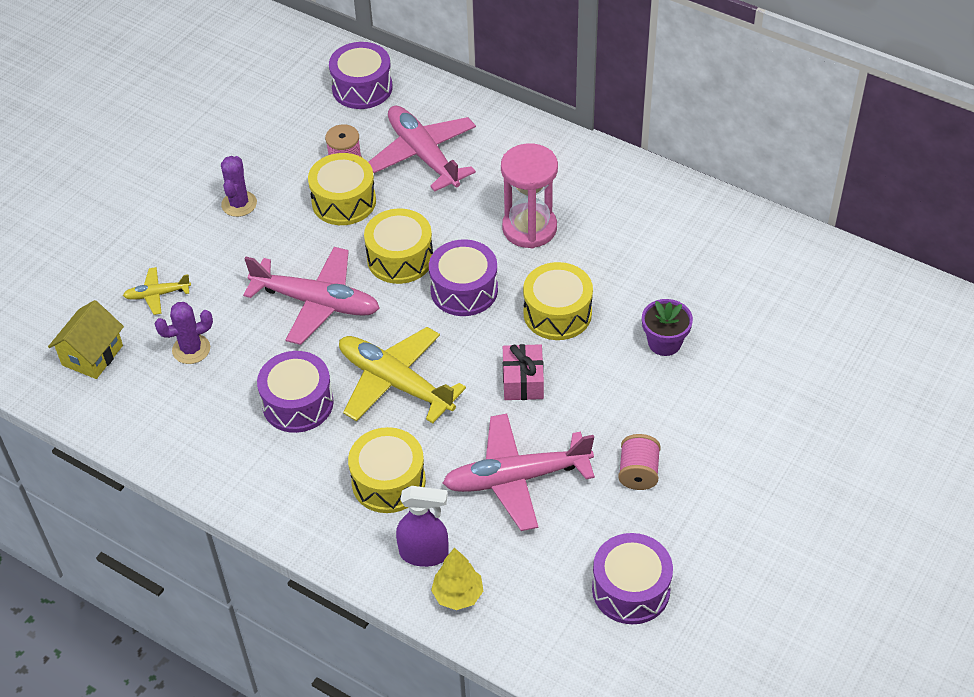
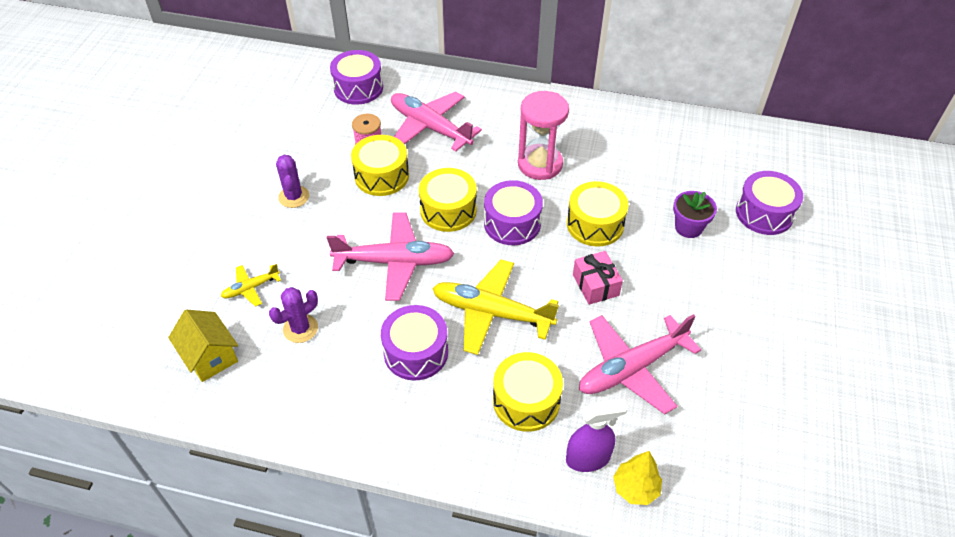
camera: 20 degrees left, 0 degrees up
(92, 355) = (210, 357): yellow house -> yellow house turned 45 degrees counterclockwise
(631, 589) = (774, 439): purple drum -> purple drum (764, 213)
(638, 473) = (725, 337): pink spool -> none

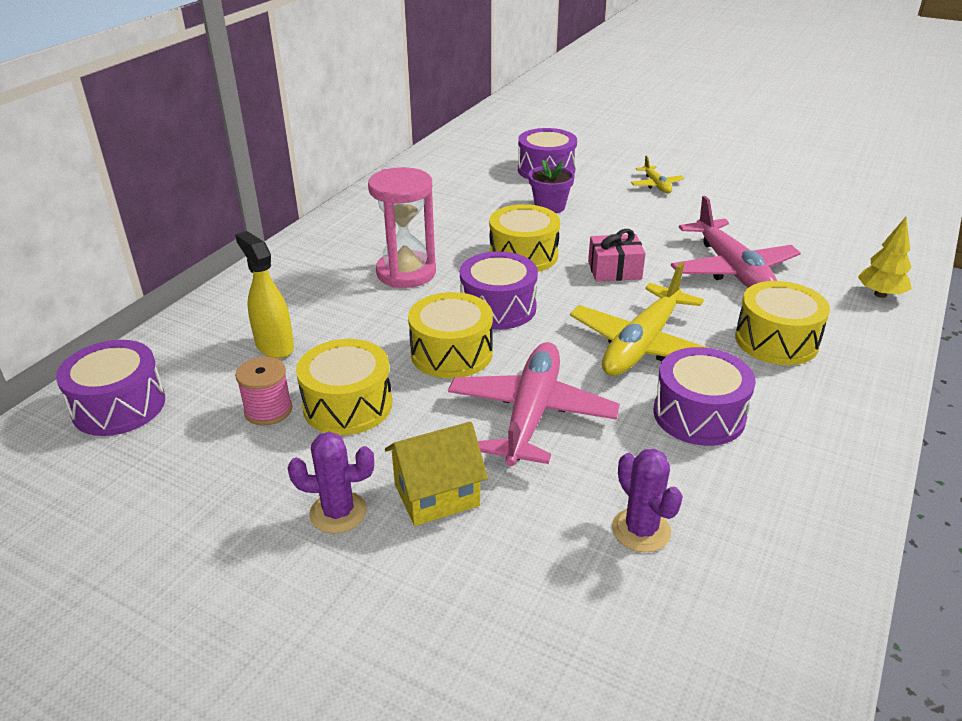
camera: 75 degrees left, 15 degrees down
(210, 357) = (689, 663): yellow house -> yellow house (436, 495)
(251, 288) = (538, 590): yellow plane -> yellow plane (656, 185)
(430, 127) = (274, 346): pink plane -> yellow spray bottle
(588, 458) = (849, 314): purple spray bottle -> none

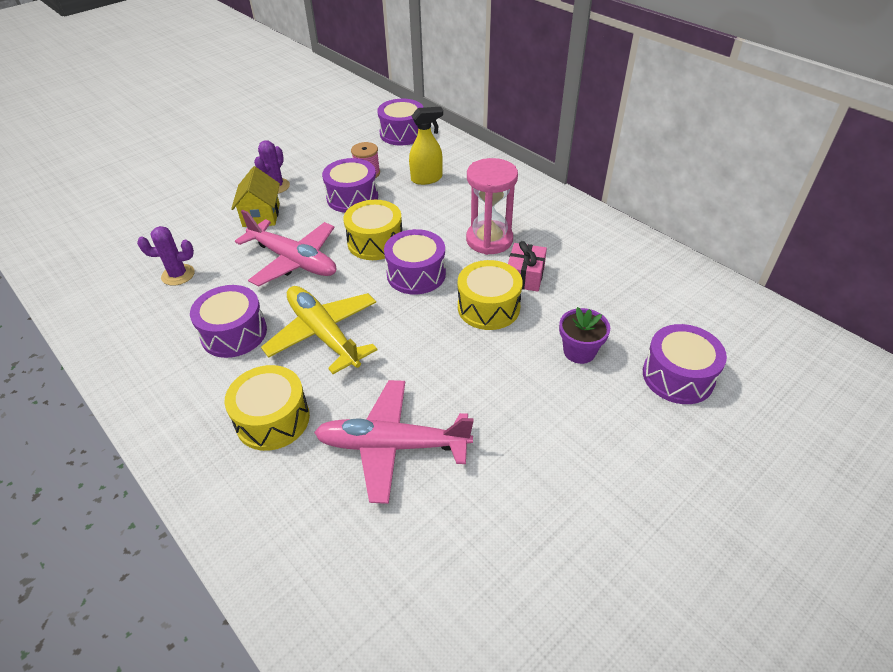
camera: 110 degrees right, 10 degrees up
(348, 405) = (352, 197): yellow drum -> purple drum
(614, 270) = (435, 357): pink gift -> pink gift (525, 276)
(656, 185) = (613, 467): yellow plane -> none
(880, 294) = (279, 556): yellow tree -> none

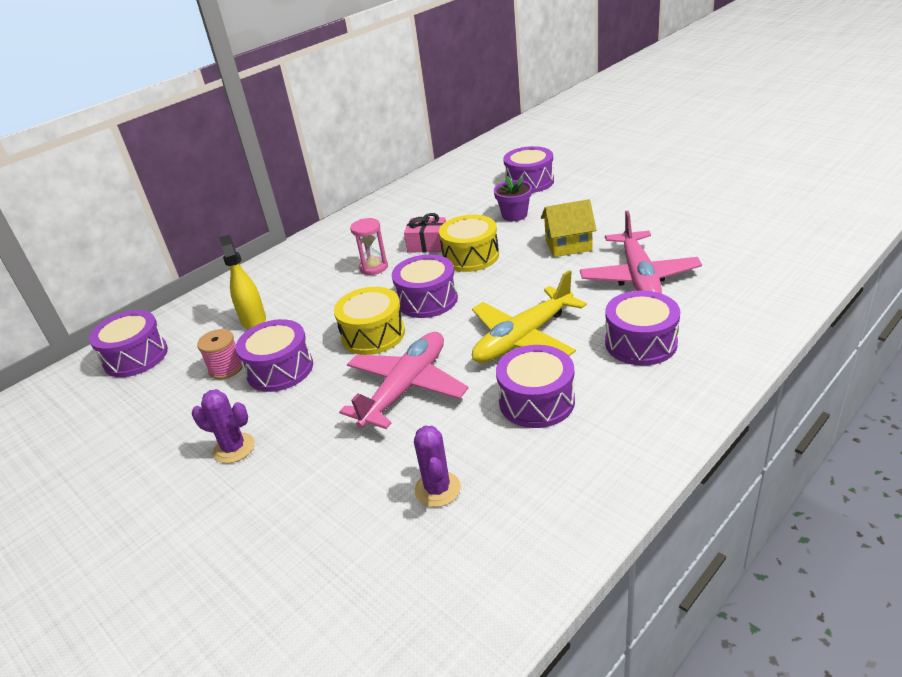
camera: 90 degrees left, 10 degrees down
(261, 215) = (305, 443): yellow house -> yellow house (568, 245)
(273, 419) = (640, 343): yellow drum -> purple drum
(489, 240) = (374, 267): pink hourglass -> pink hourglass, size x0.61

